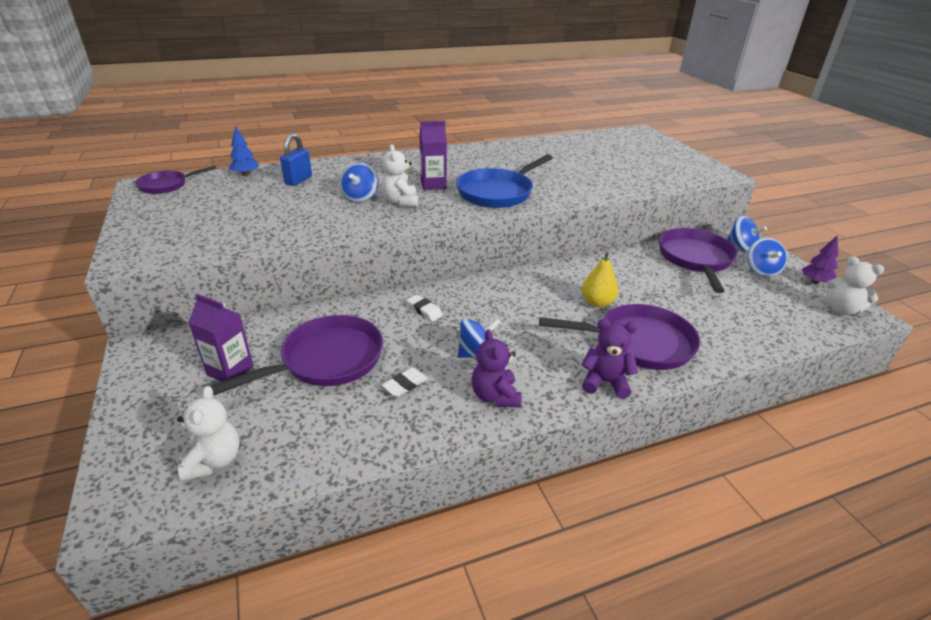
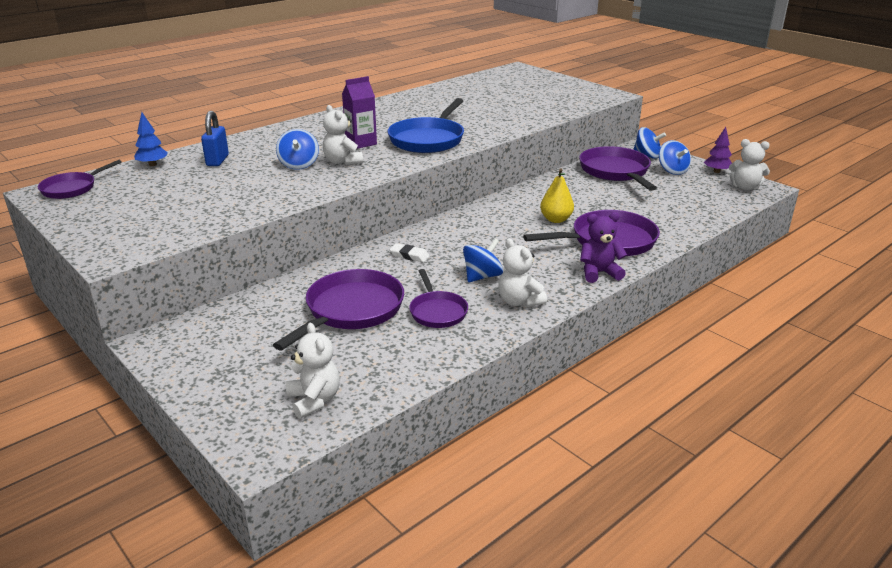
camera: 20 degrees left, 5 degrees down
(230, 370) = (265, 338): purple carton -> none
(405, 385) = (437, 311): white eraser -> purple pan
(495, 396) = (519, 301): purple teddy bear -> white teddy bear

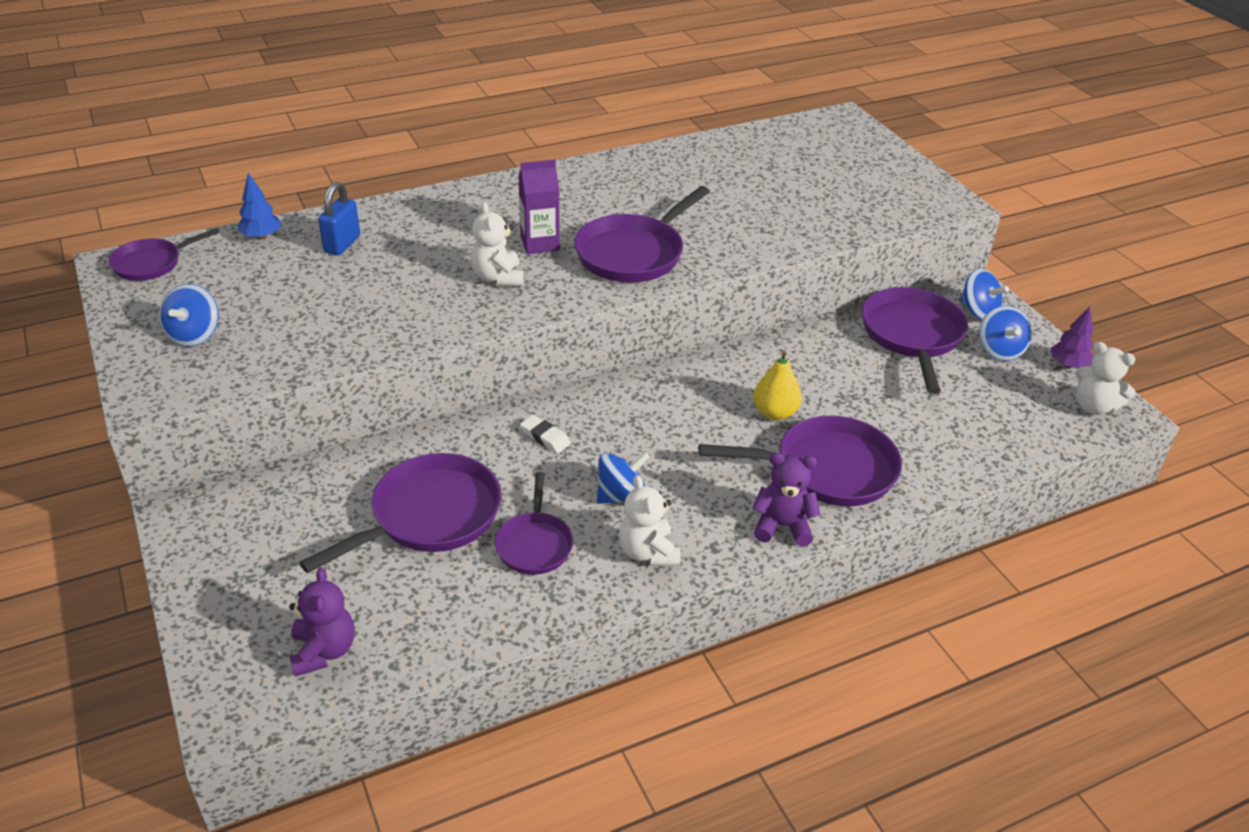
camera: 15 degrees right, 10 degrees up
(299, 165) = (439, 272): blue spinning top -> blue spinning top (194, 335)
(314, 400) = (324, 651): white teddy bear -> purple teddy bear
(428, 139) = (634, 253): blue pan -> purple pan

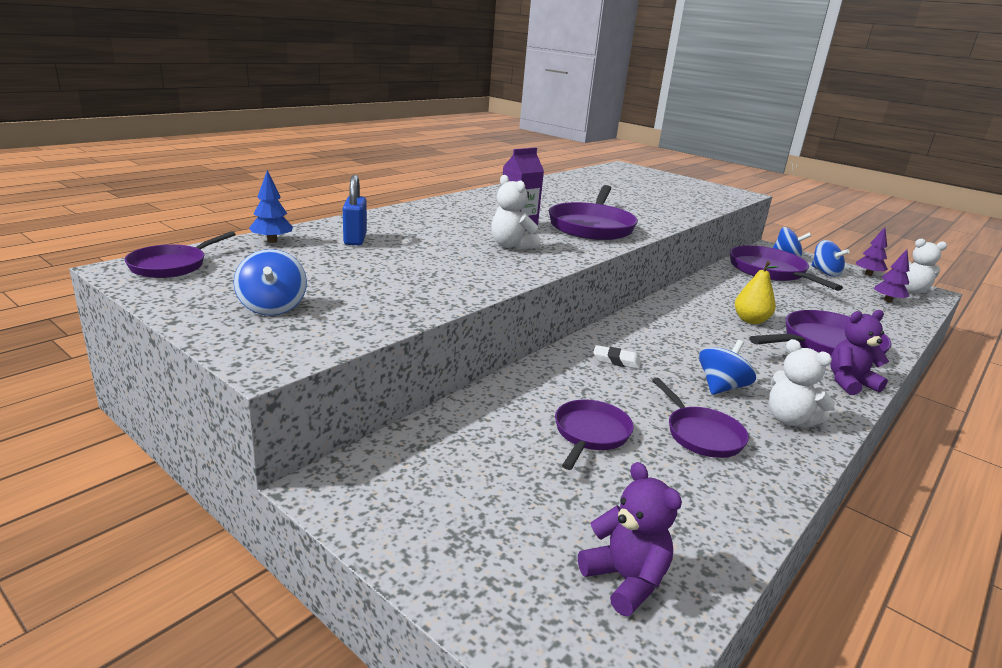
camera: 25 degrees left, 15 degrees down
(429, 516) = (590, 434): purple pan -> purple pan, size x0.59
(1026, 417) = (888, 300): none -> purple tree

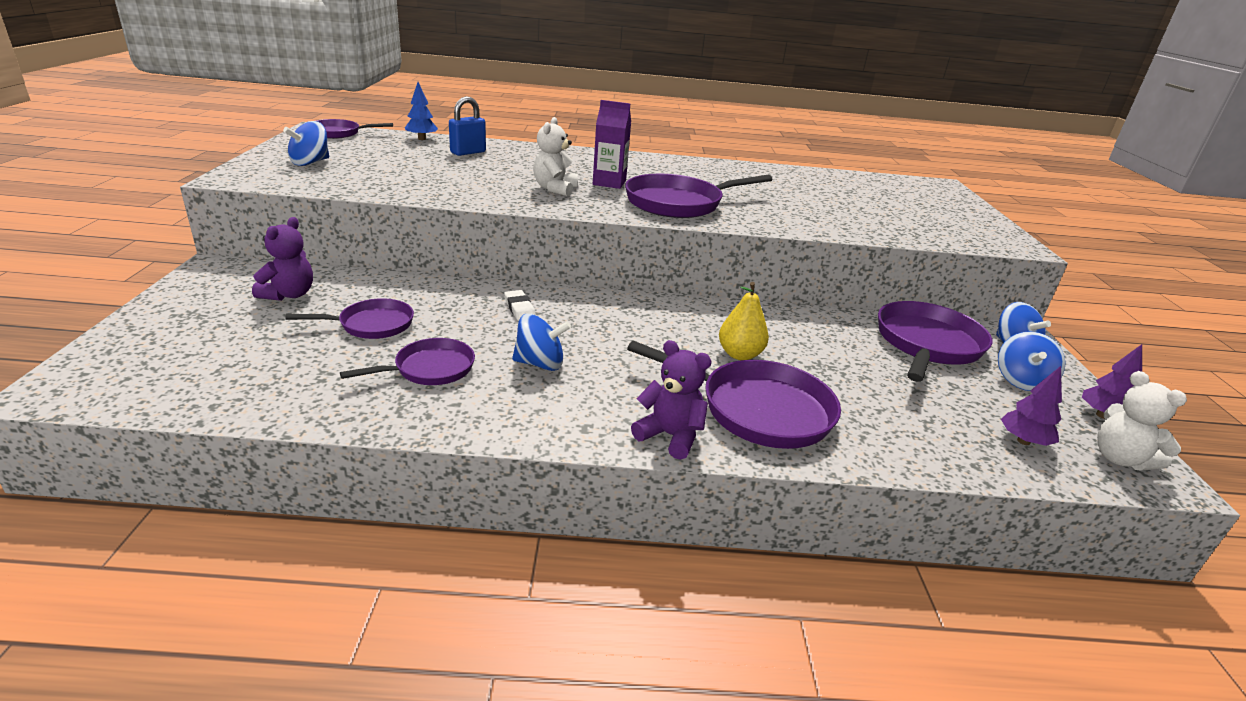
camera: 50 degrees right, 5 degrees up
(625, 580) = (179, 376): purple teddy bear -> purple teddy bear (289, 294)
(701, 434) = (429, 369): purple pan -> purple pan turned 150 degrees counterclockwise
(789, 420) = (519, 409): white teddy bear -> none

